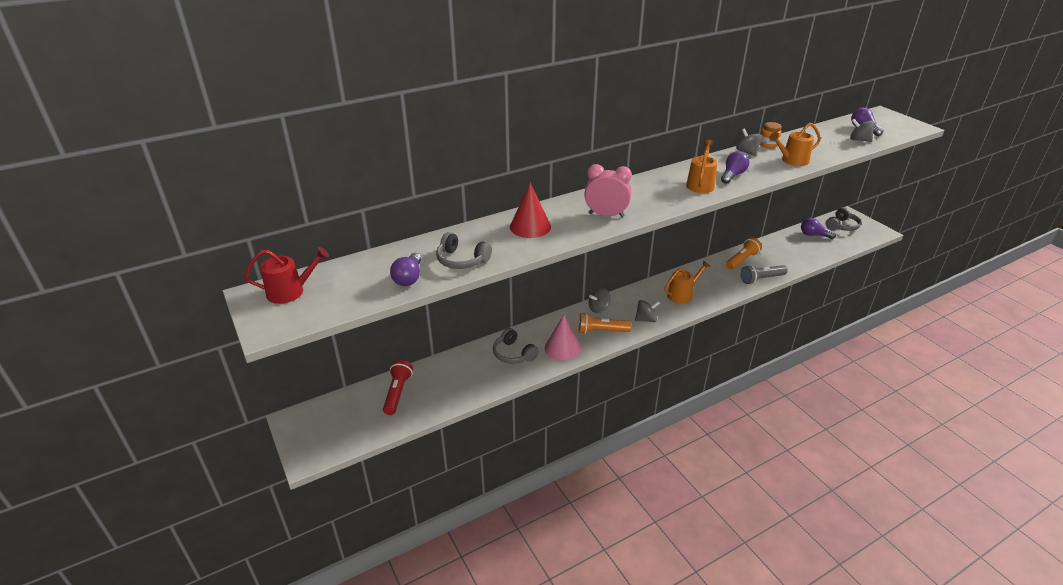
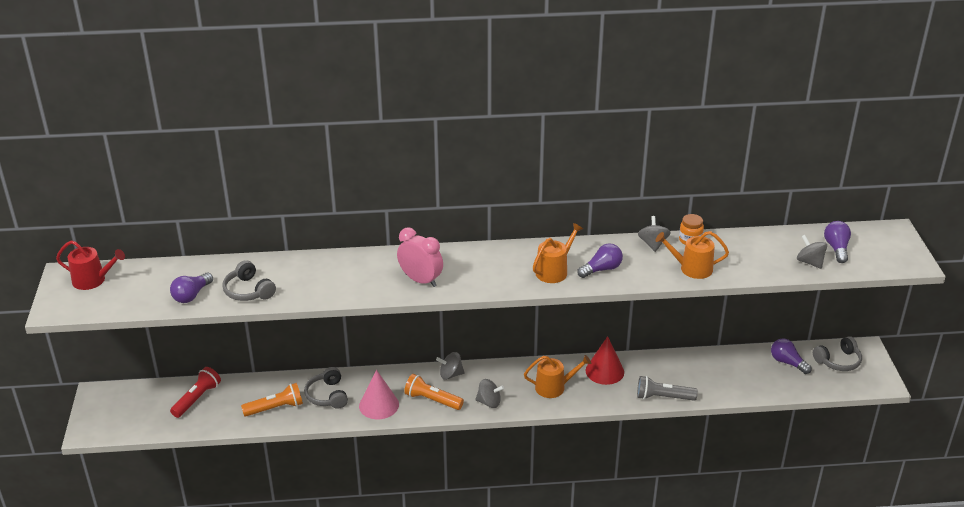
camera: 25 degrees right, 0 degrees up
(530, 227) = (338, 273): red cone -> red cone (604, 371)
(742, 260) = (663, 367): orange flashlight -> orange flashlight (275, 408)

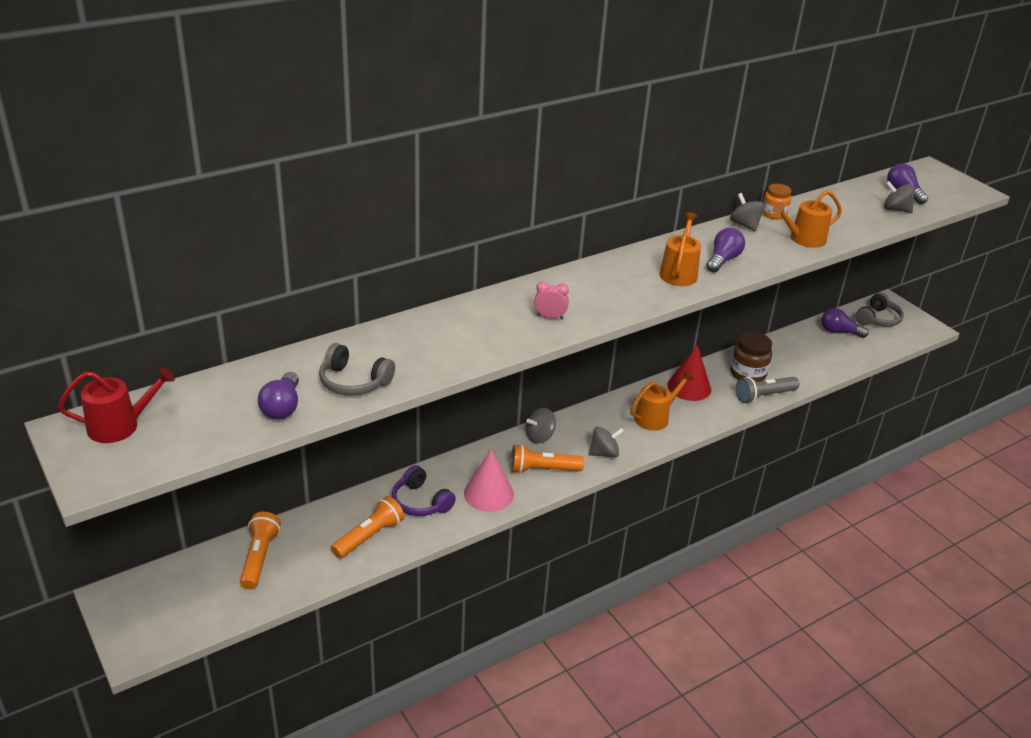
camera: 30 degrees left, 0 degrees up
(197, 399) = (259, 558): red flashlight -> orange flashlight
(327, 395) = (421, 502): grey headphones -> purple headphones
(421, 280) = (550, 317): pink clock -> pink clock, size x0.55
(666, 375) = (748, 374): none -> brown jar

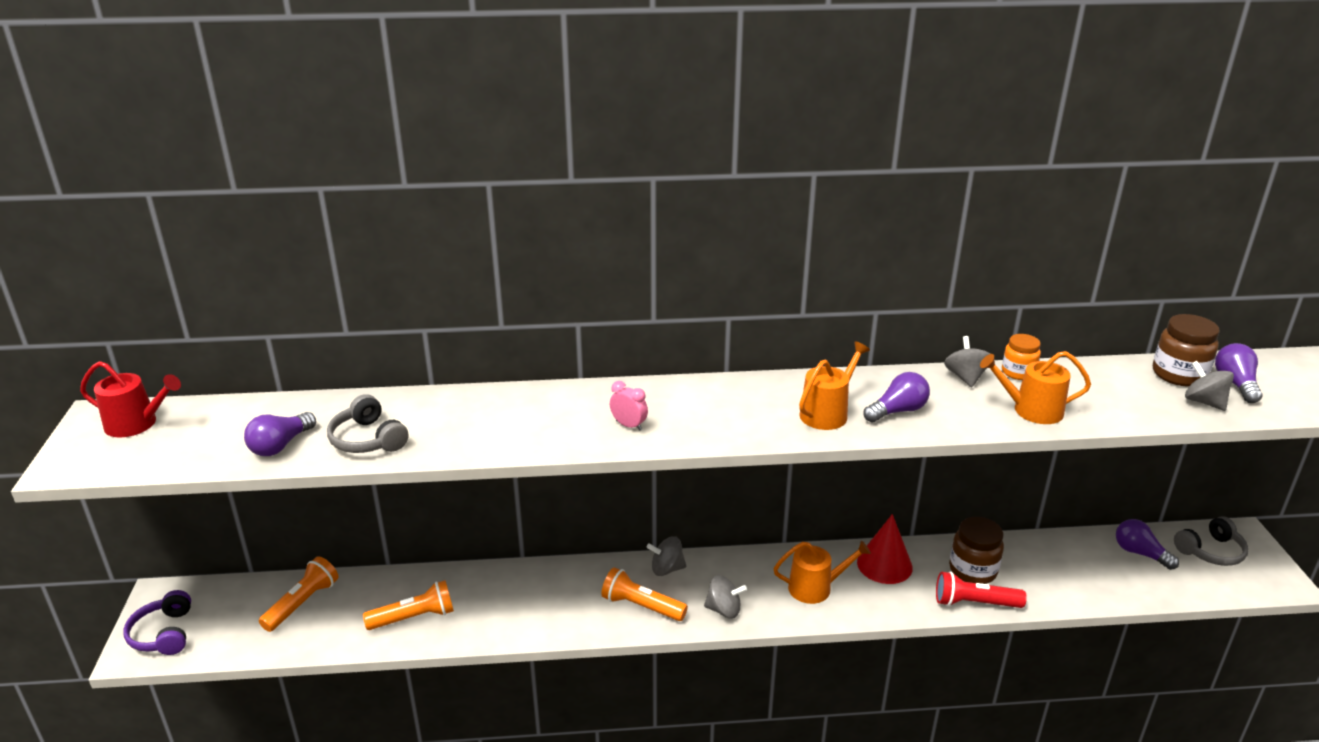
camera: 30 degrees right, 5 degrees down
(421, 502) = (491, 599): purple headphones -> purple headphones (164, 634)
(488, 493) = (564, 613): pink cone -> none
(764, 396) = (974, 603): grey flashlight -> red flashlight
(868, 194) = (1178, 375): none -> brown jar

